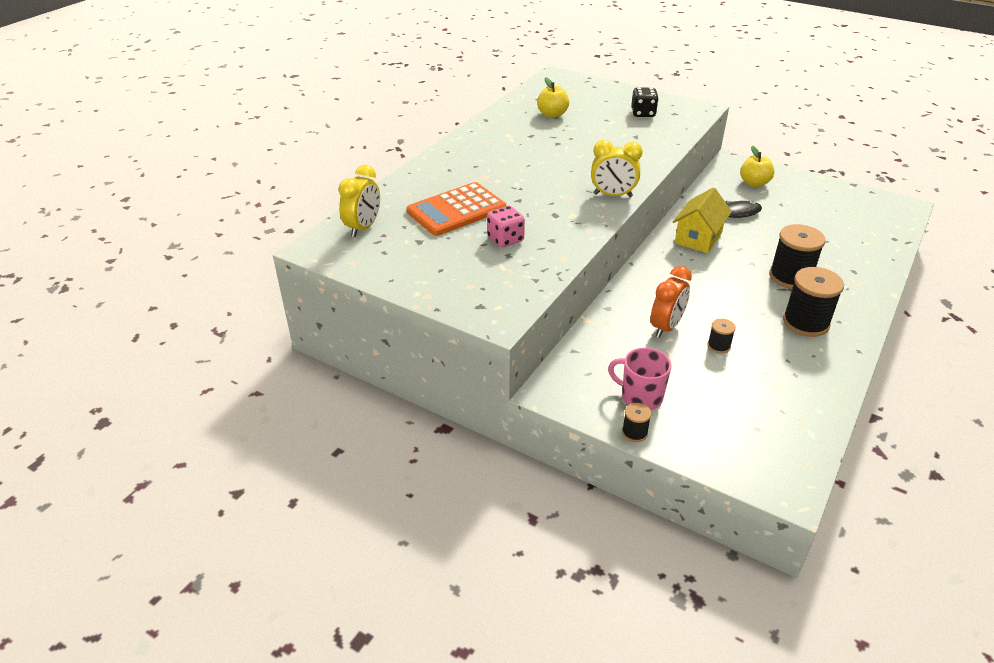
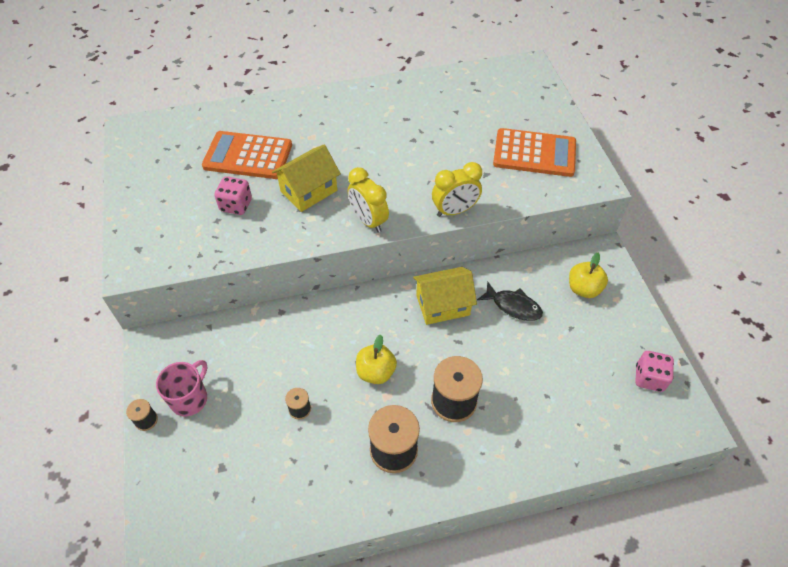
camera: 45 degrees right, 15 degrees up
(363, 228) = (176, 131): yellow clock -> yellow clock (454, 211)
(542, 203) = (309, 191): none -> yellow house
(552, 114) = (457, 107): yellow apple -> yellow apple (376, 372)
(640, 397) = (190, 398): pink mug -> pink mug turned 45 degrees clockwise
(643, 113) = (534, 153): black dice -> orange calculator
(666, 327) = (291, 361): orange clock -> none
(853, 201) = (649, 378): none -> pink dice

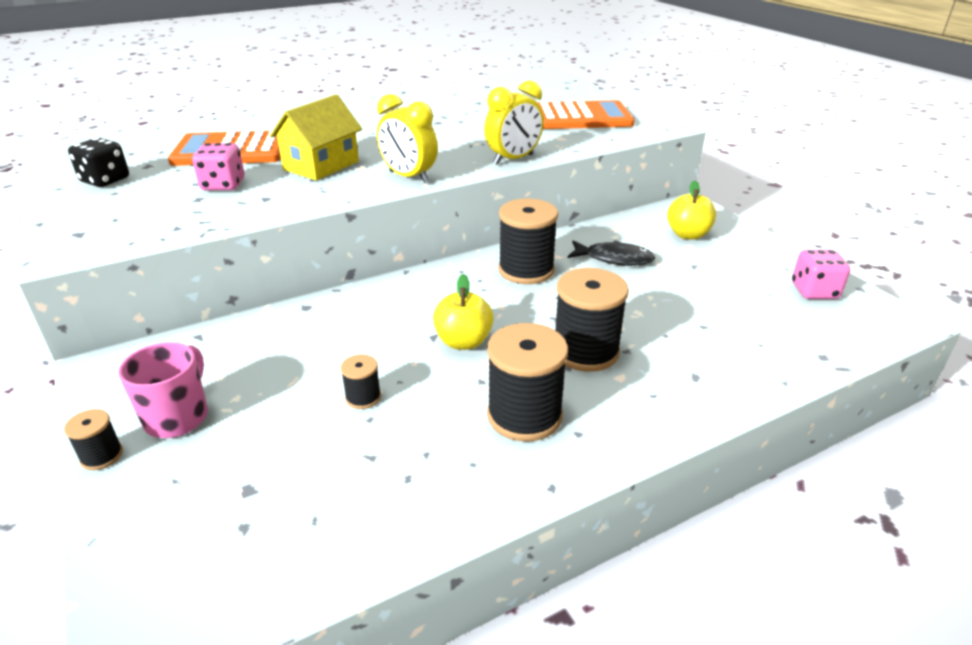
camera: 15 degrees left, 20 degrees down
(158, 182) = (105, 180): none -> black dice
(442, 305) = (526, 270): yellow house -> black spool

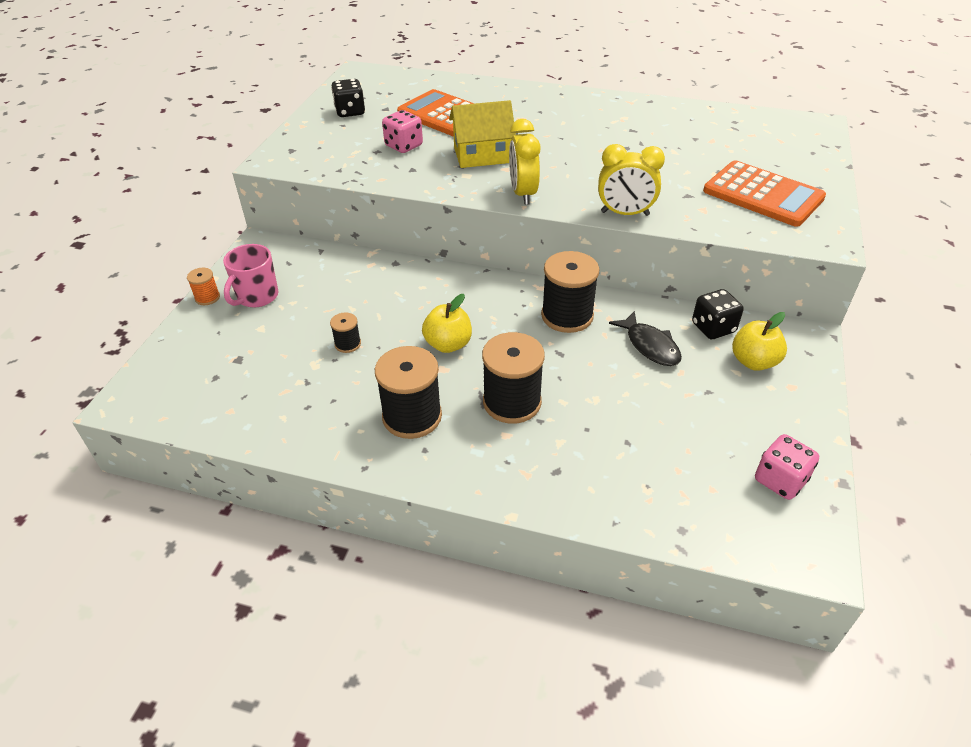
camera: 45 degrees right, 10 degrees up
(101, 456) = (207, 297): black spool -> orange spool
(178, 417) = (257, 296): pink mug -> pink mug turned 150 degrees clockwise
(633, 228) = (713, 328): none -> black dice

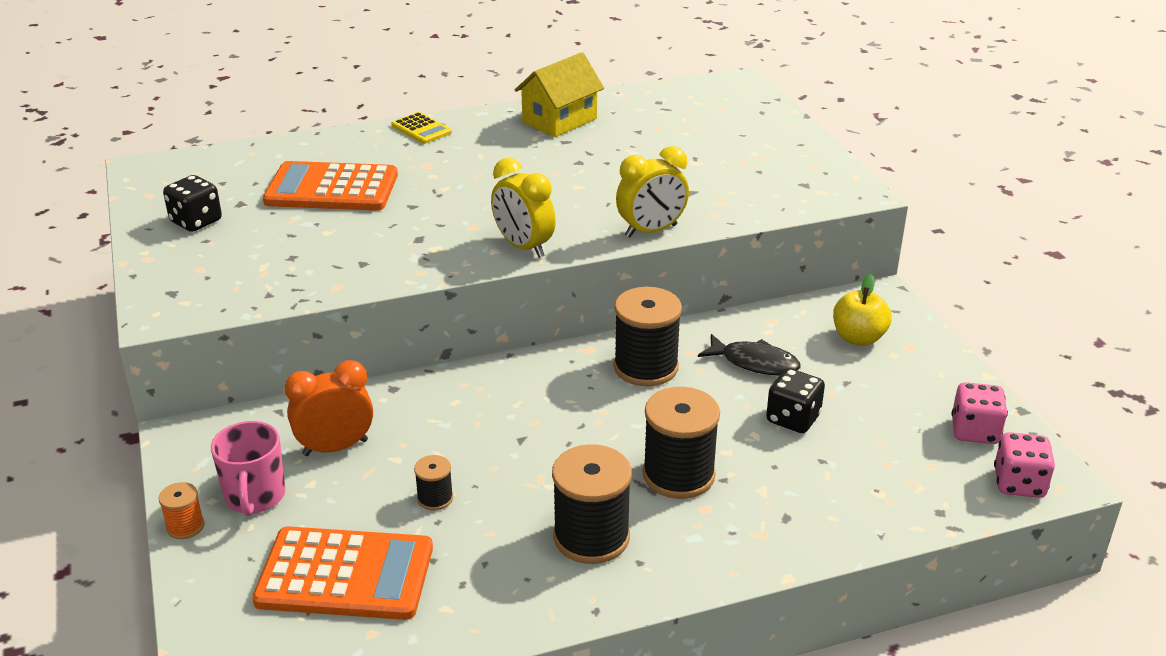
camera: 35 degrees left, 10 degrees down
(327, 286) = (335, 448): none -> orange clock
(404, 146) = (319, 240): pink dice -> pink dice (1019, 483)
(448, 344) = (551, 448): yellow apple -> none
(482, 155) = (429, 220): yellow house -> yellow house (559, 120)
(543, 93) = (421, 129): none -> yellow calculator
(713, 328) = (794, 321): black dice -> black dice (793, 419)
(763, 195) = (759, 168): orange calculator -> orange calculator (345, 574)

